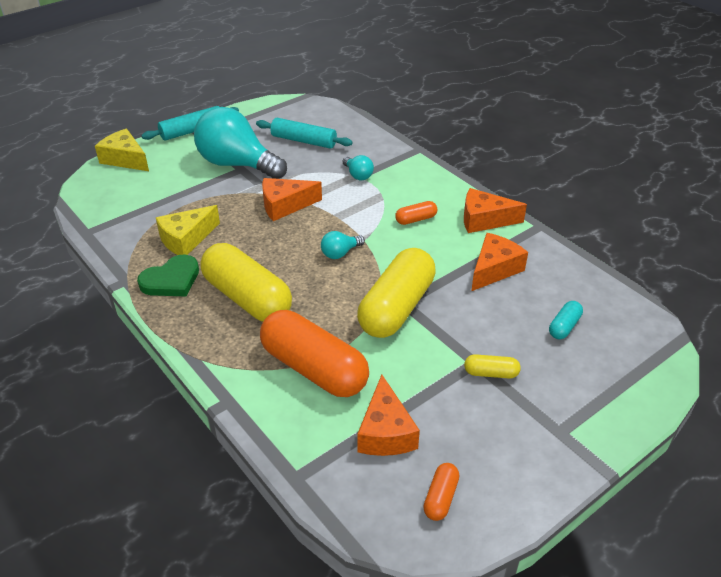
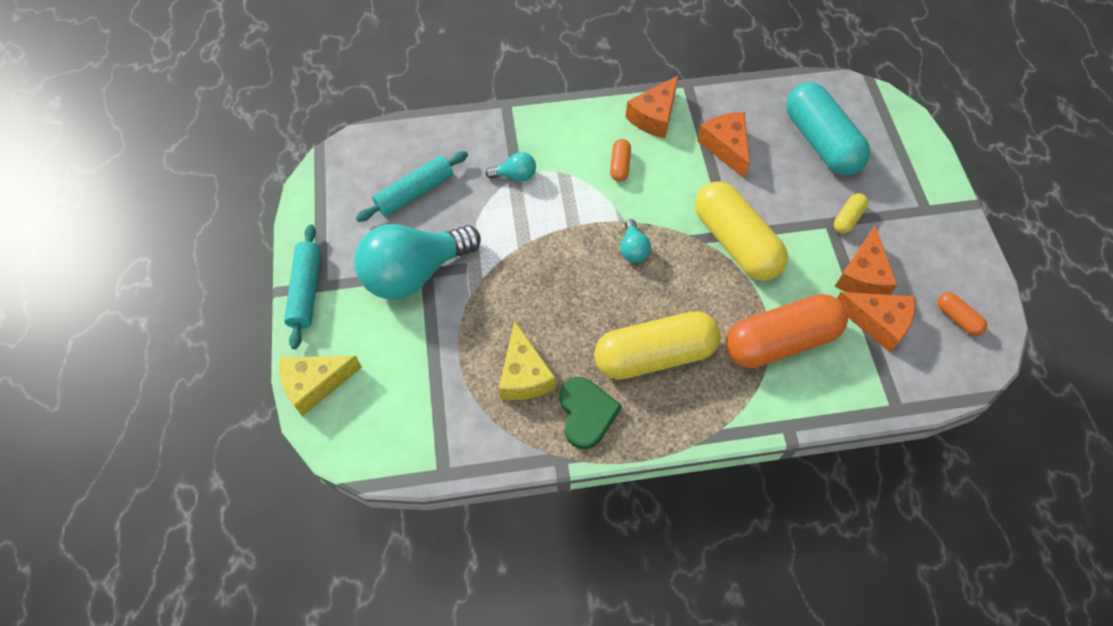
camera: 60 degrees left, 20 degrees up
(285, 205) = (524, 261): orange cheese -> orange cheese (862, 275)
(564, 326) = (820, 142): turquoise capsule -> turquoise capsule, size x2.31

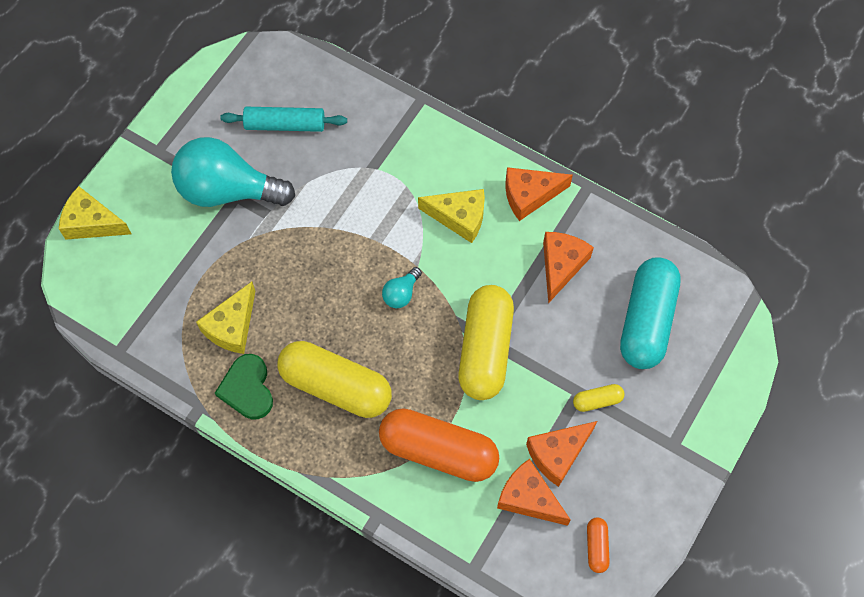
camera: 40 degrees right, 5 degrees up
(306, 290) = (144, 147): turquoise rolling pin -> none
(515, 175) = (371, 166): turquoise light bulb -> none
(586, 413) = (247, 388): green heart -> green heart turned 135 degrees clockwise
(619, 165) = (459, 217): orange capsule -> yellow cheese
(877, 322) = (528, 498): orange cheese -> orange cheese turned 150 degrees clockwise

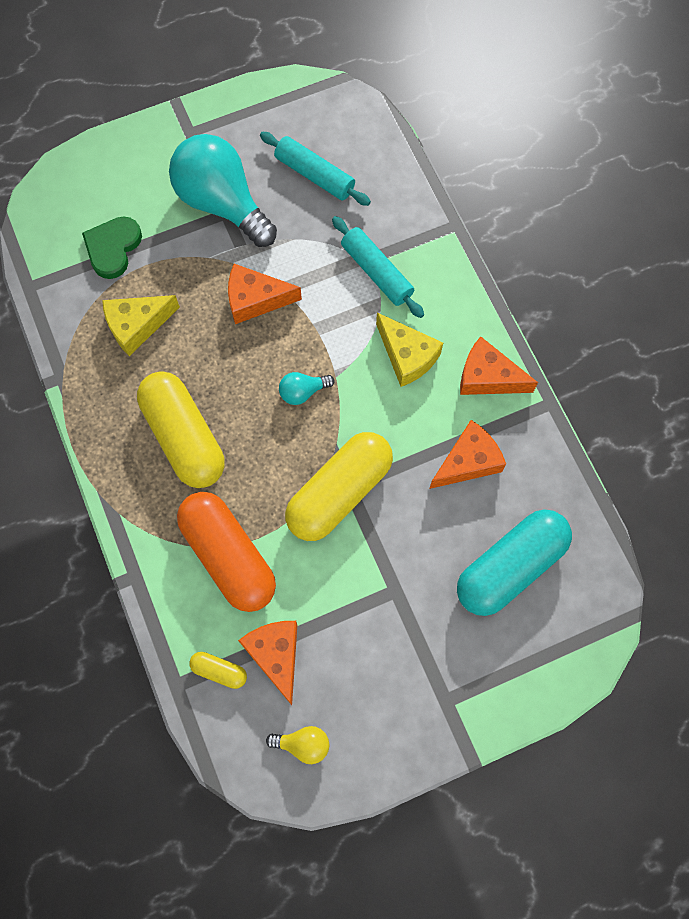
camera: 35 degrees right, 5 degrees up
(92, 223) = (90, 161): yellow cheese -> none
(247, 388) = (109, 389): green heart -> green heart (113, 248)
(389, 169) = (376, 272): none -> turquoise rolling pin
(558, 454) = (332, 633): orange cheese -> orange cheese (255, 300)
(596, 547) = (303, 744): orange capsule -> yellow light bulb
(597, 401) = (406, 610): yellow capsule -> yellow capsule (219, 671)

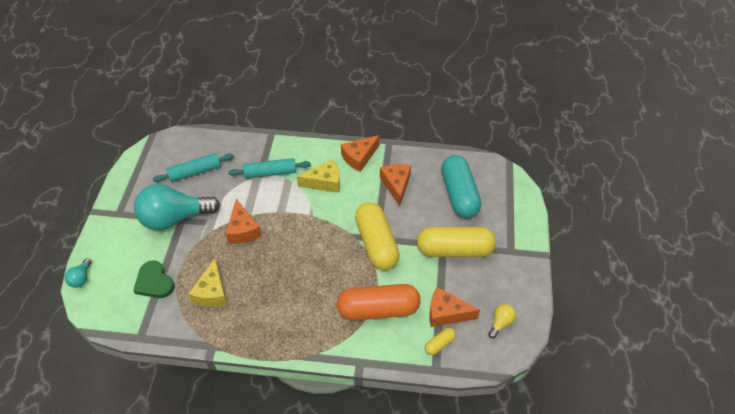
camera: 60 degrees left, 20 degrees down
(184, 437) = (295, 299): yellow capsule -> yellow capsule (454, 250)
(255, 300) = (243, 230): orange cheese -> orange cheese turned 45 degrees counterclockwise
(302, 392) = (310, 233): turquoise light bulb -> turquoise light bulb (81, 278)

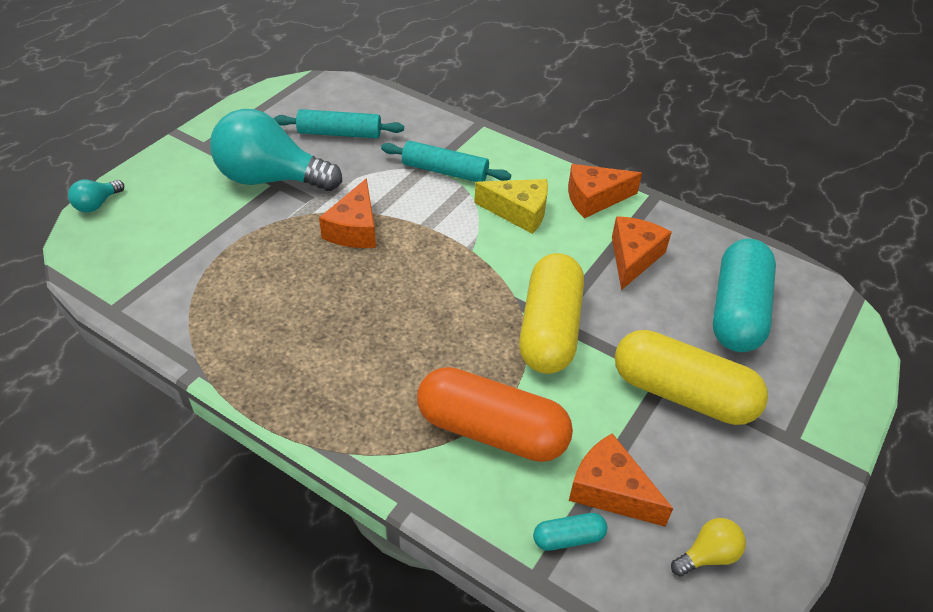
camera: 25 degrees right, 5 degrees down
(154, 282) = (184, 247): green heart -> none
(212, 292) = (252, 293): yellow cheese -> none
(439, 344) = (568, 538): yellow capsule -> turquoise capsule

